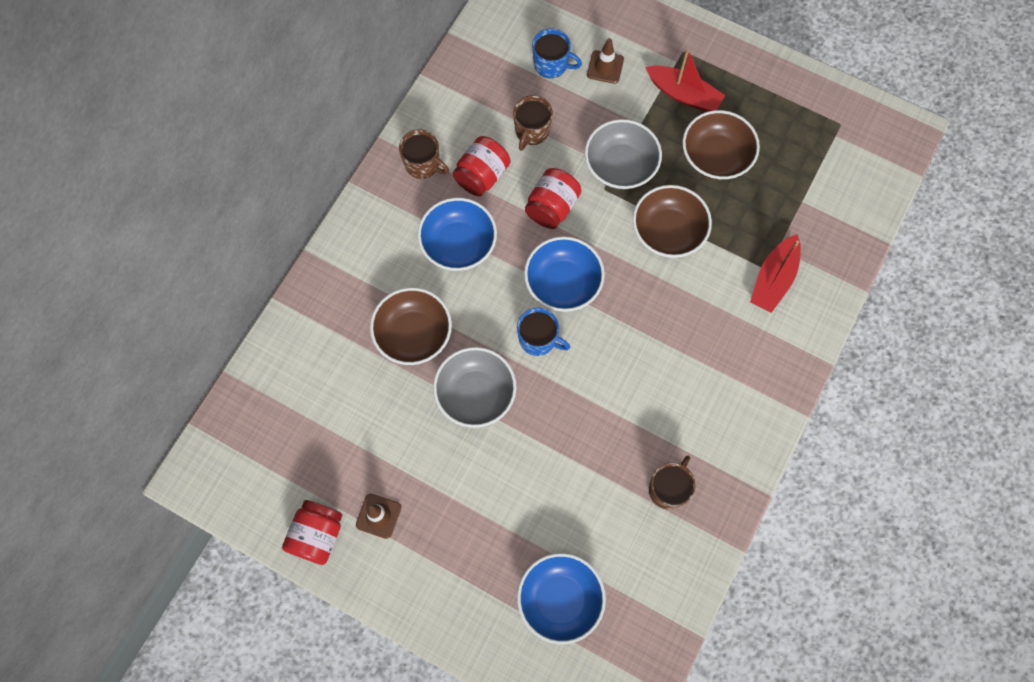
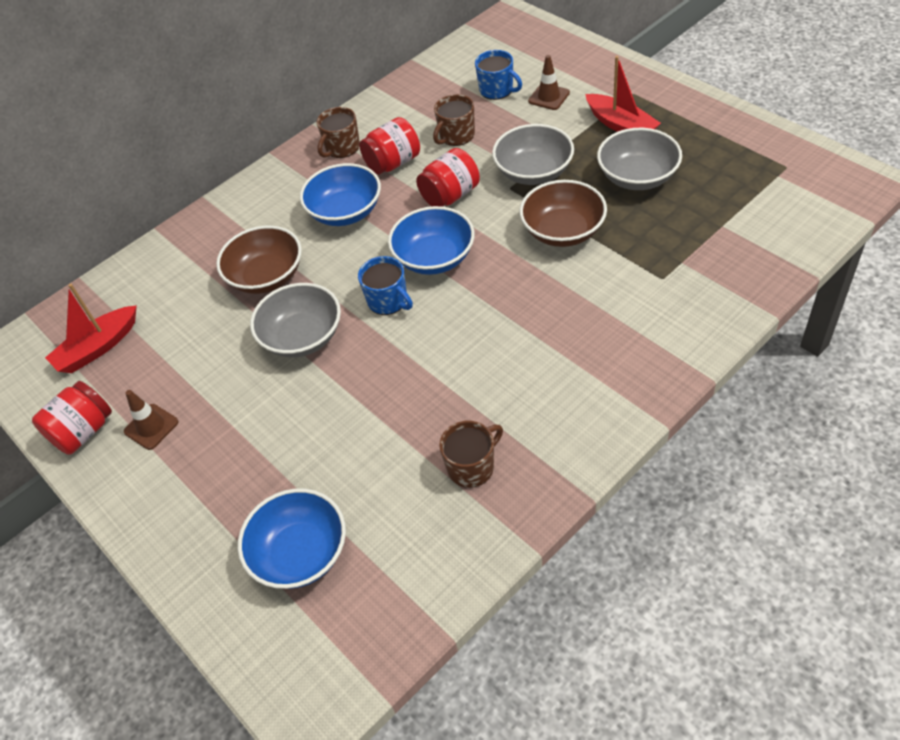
camera: 25 degrees right, 20 degrees down
(423, 164) = (342, 148): brown mug -> brown mug turned 75 degrees clockwise
(715, 157) = (637, 177): brown bowl -> grey bowl
(773, 279) = (667, 288): red boat -> red boat (98, 348)

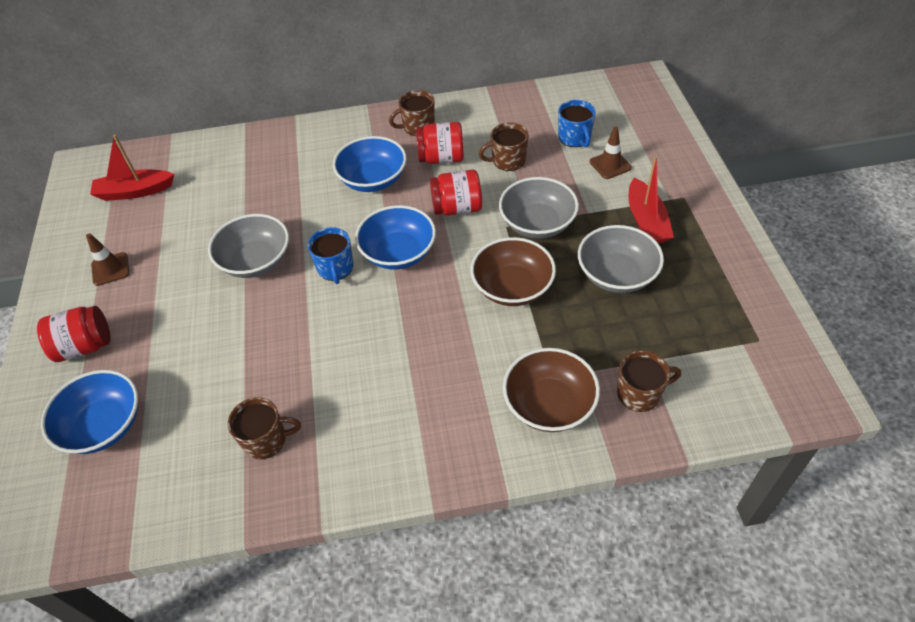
camera: 30 degrees right, 0 degrees up
(83, 431) = (73, 247): red jar -> red jar (85, 346)
(266, 276) = (277, 200): brown bowl -> brown bowl (549, 404)
(739, 251) = (639, 393): none -> brown mug

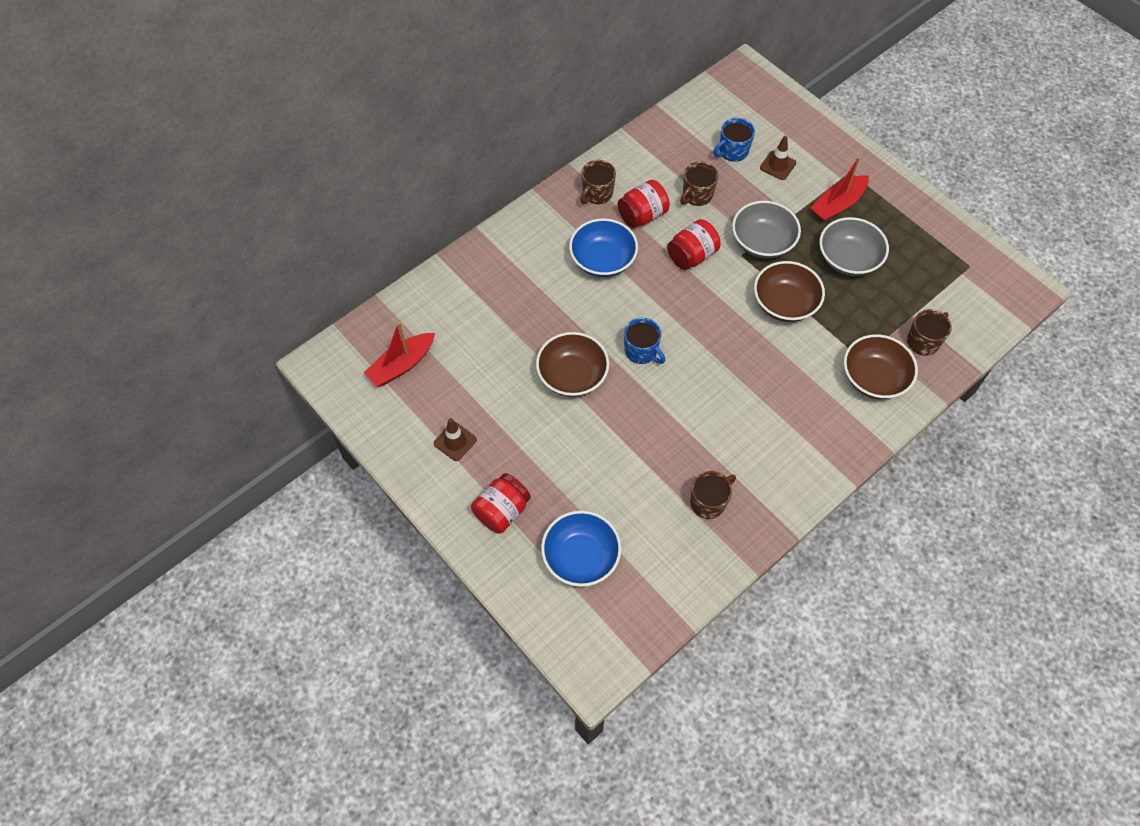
camera: 35 degrees left, 10 degrees up
(256, 261) = (572, 375): grey bowl -> brown bowl
(398, 253) = (679, 315): blue bowl -> none
(574, 138) = (733, 151): blue mug -> blue mug turned 105 degrees clockwise
(646, 221) = (838, 204): red boat -> red boat turned 90 degrees clockwise

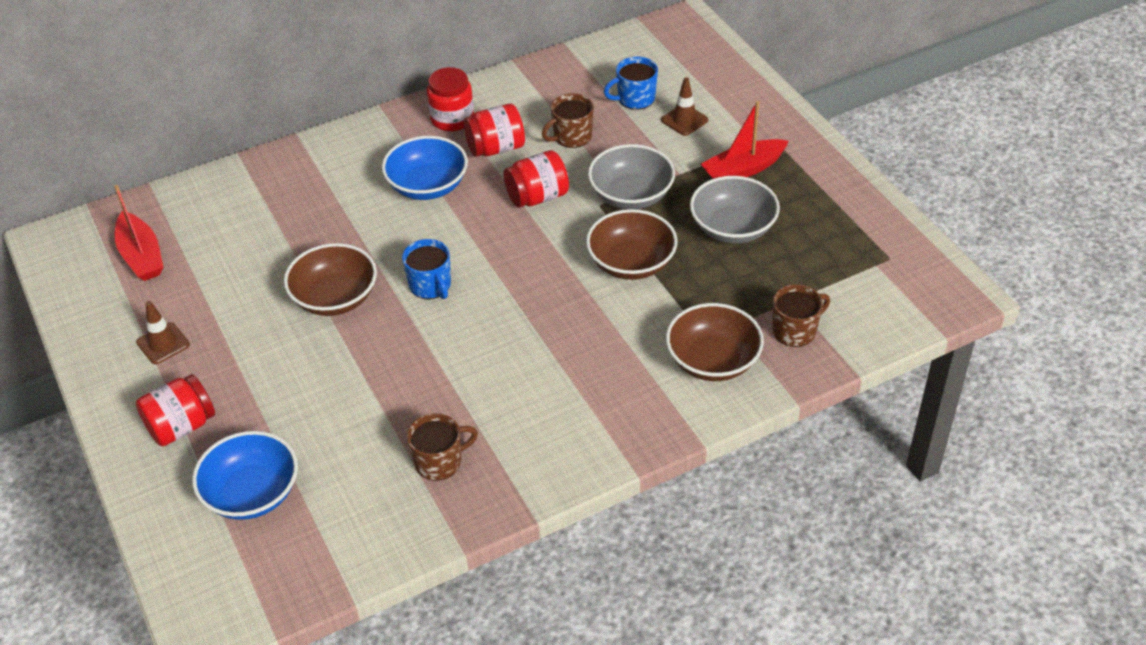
camera: 15 degrees right, 15 degrees down
(401, 365) = (141, 256): red boat -> red boat turned 90 degrees counterclockwise
(597, 193) = (452, 119): brown mug -> red jar

